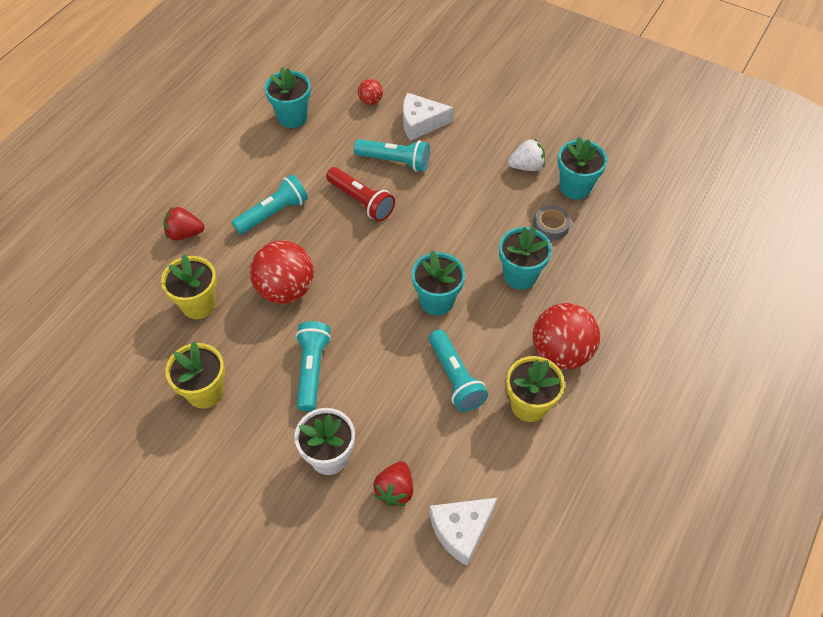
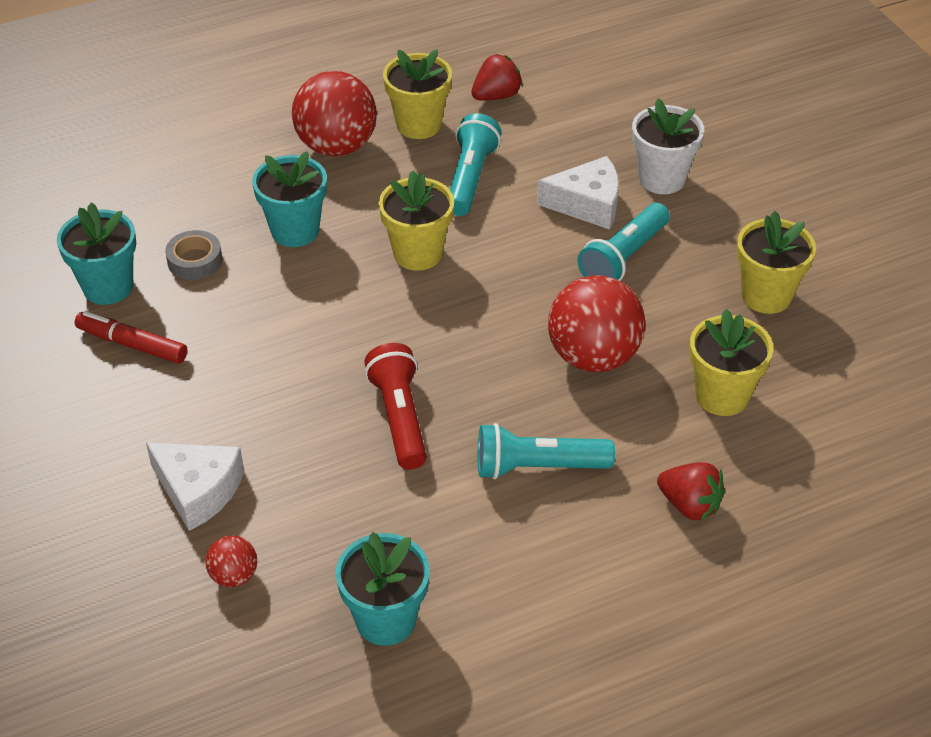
camera: 145 degrees left, 10 degrees down
(394, 161) = (298, 450): turquoise flashlight -> none
(395, 490) = (614, 127): red strawberry -> red strawberry (496, 96)
(437, 301) = (418, 253): turquoise flower pot -> yellow flower pot
(461, 530) = (576, 78): white cheese -> white cheese (587, 204)
(526, 166) = (132, 344): white strawberry -> red marker

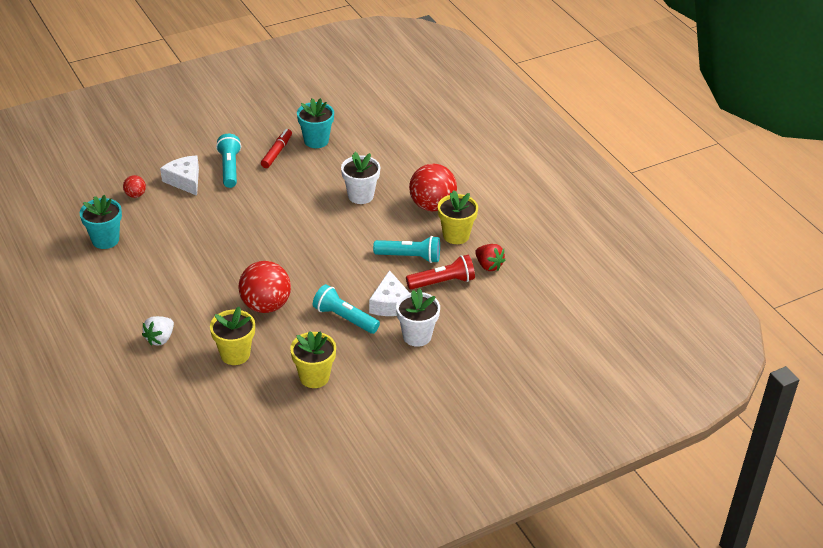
camera: 85 degrees right, 5 degrees down
(195, 261) = (336, 165): grey tape -> none
(198, 490) = (185, 180): white cheese -> white cheese turned 120 degrees clockwise
(295, 230) = (360, 196): turquoise flower pot -> white flower pot
(399, 418) = (225, 238): red flashlight -> red flashlight (442, 282)
(418, 253) = (345, 239): yellow flower pot -> none
(538, 467) = (190, 285): turquoise flashlight -> turquoise flashlight (229, 168)
(689, 505) = (160, 339): red strawberry -> white strawberry

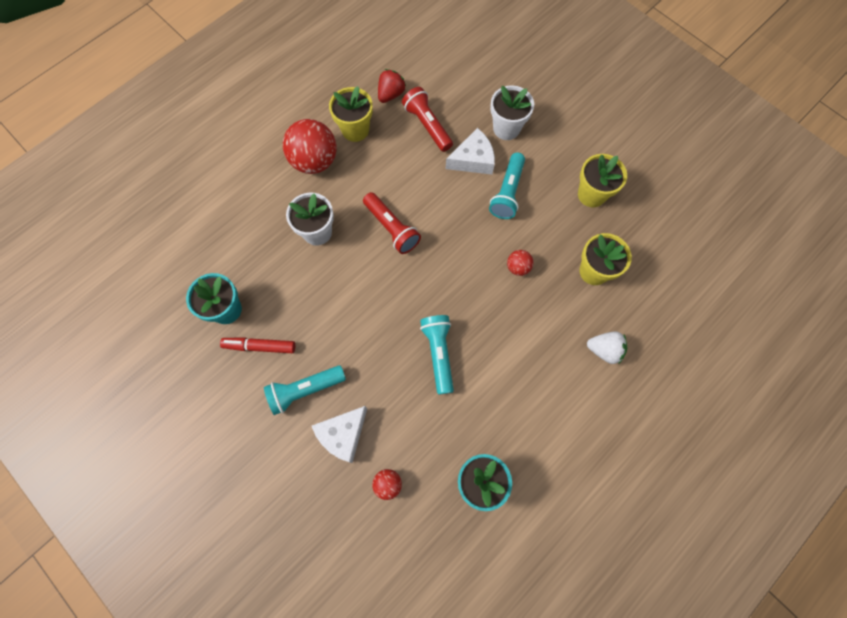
camera: 105 degrees left, 30 degrees up
(266, 305) = (518, 267): red ball -> red ball, size x0.47
(343, 238) = (391, 228): none -> red flashlight
(409, 257) = (401, 161): turquoise flashlight -> turquoise flashlight (439, 354)

